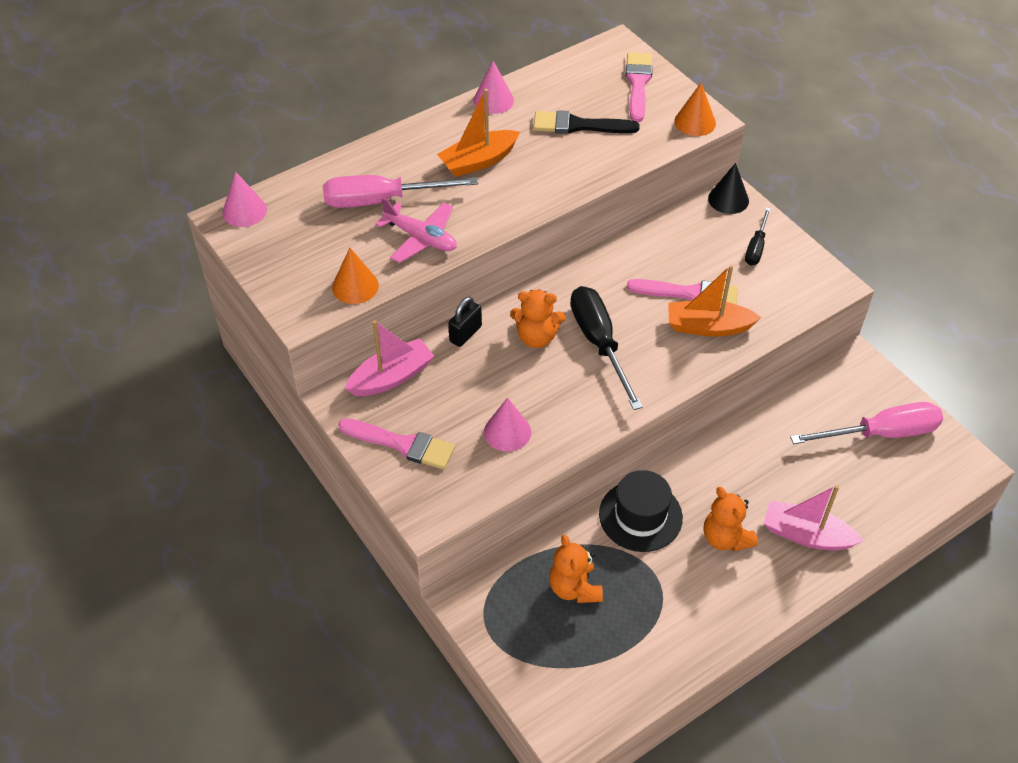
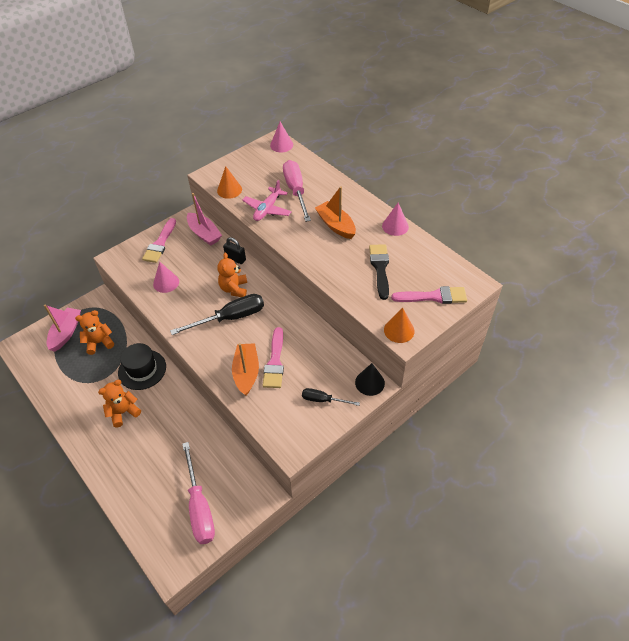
camera: 85 degrees right, 0 degrees up
(806, 535) = (121, 456): pink boat -> pink boat (66, 333)

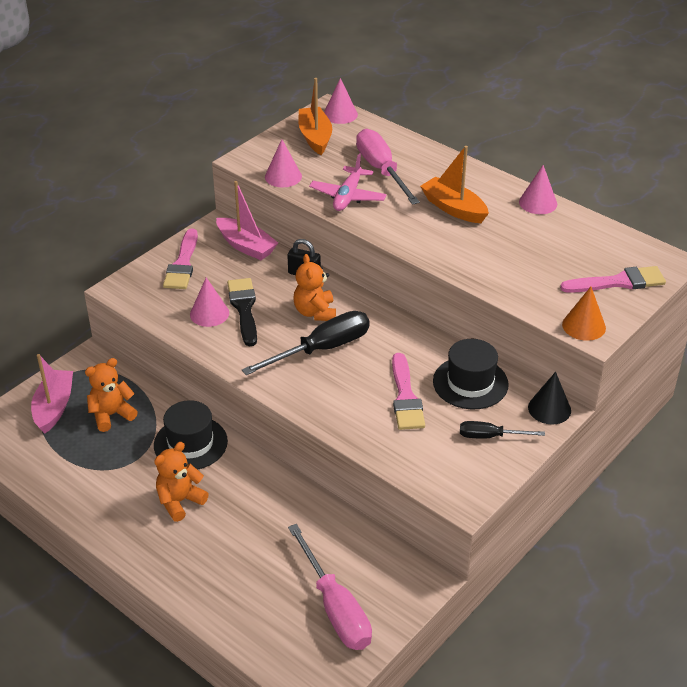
camera: 10 degrees left, 10 degrees down
(229, 190) = (283, 176): orange cone -> pink cone
(246, 372) = (368, 414): orange boat -> orange boat (315, 137)
(321, 355) = (470, 383): none -> black hat
(380, 268) = (533, 255): black brush -> black brush (244, 308)

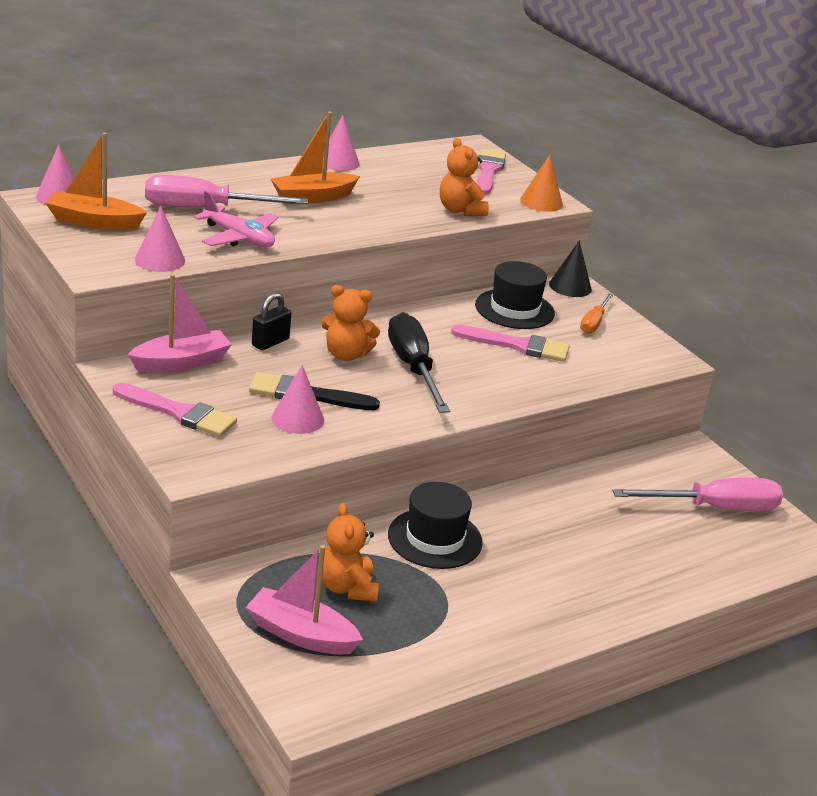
camera: 75 degrees left, 10 degrees down
(180, 501) = (528, 569): orange teddy bear -> orange teddy bear (460, 210)
(490, 436) = (594, 323): black screwdriver -> orange screwdriver

